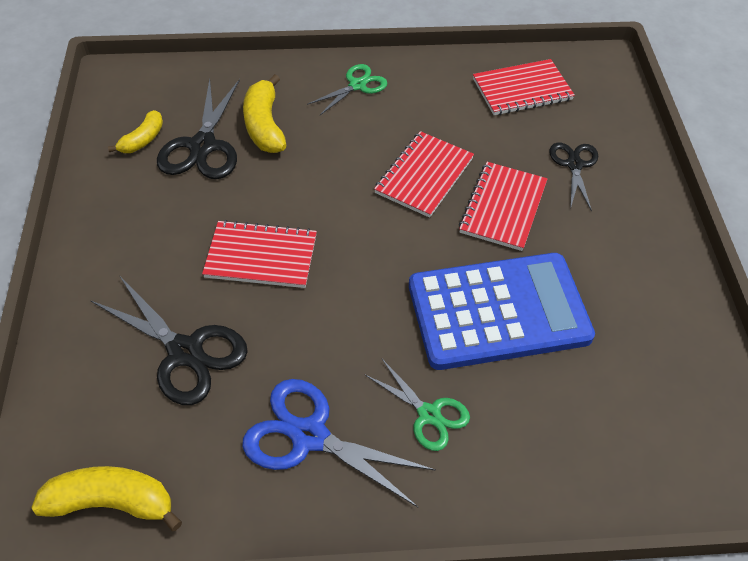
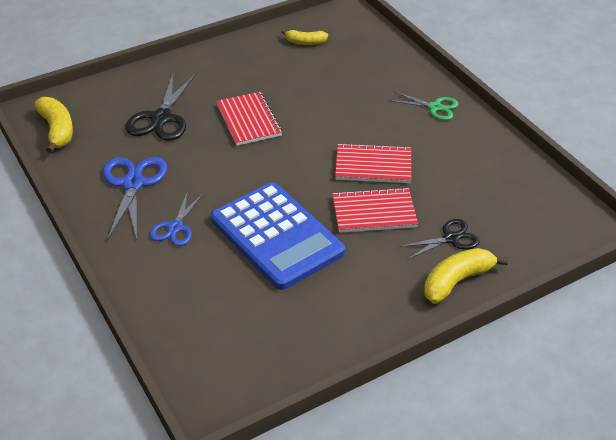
camera: 65 degrees right, 10 degrees down
(203, 146) = (319, 65): black scissors -> none
(264, 125) = (359, 82): yellow banana -> yellow banana (457, 281)
(429, 414) = (175, 227): green scissors -> blue scissors
(522, 89) = (510, 188): red notebook -> none

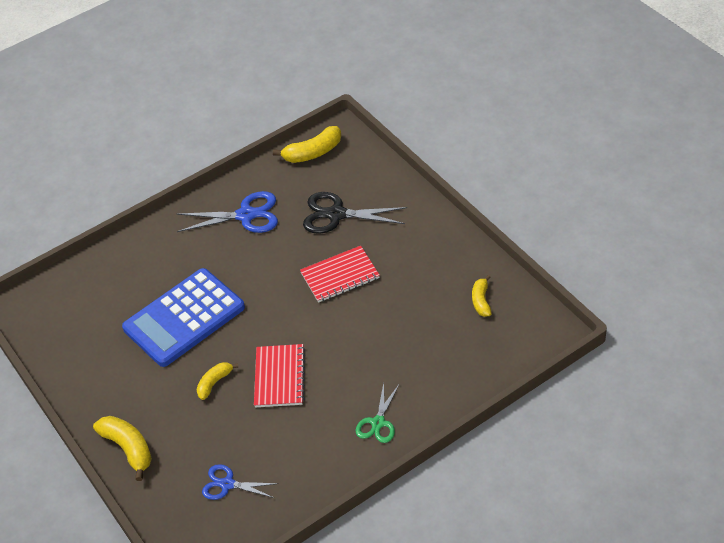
camera: 90 degrees right, 5 degrees up
(175, 227) = (194, 252): blue scissors -> blue scissors (227, 484)
(374, 212) = (214, 383): red notebook -> yellow banana
(451, 238) = (181, 442): black scissors -> none

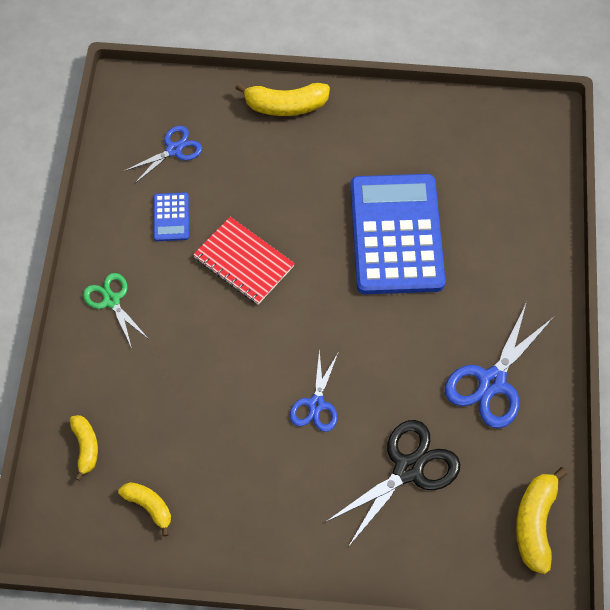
camera: 125 degrees right, 15 degrees up
(214, 383) = (291, 208): yellow banana -> yellow banana (86, 447)
(284, 441) = (171, 217): none -> blue calculator
(340, 276) = (316, 404): red notebook -> blue scissors

